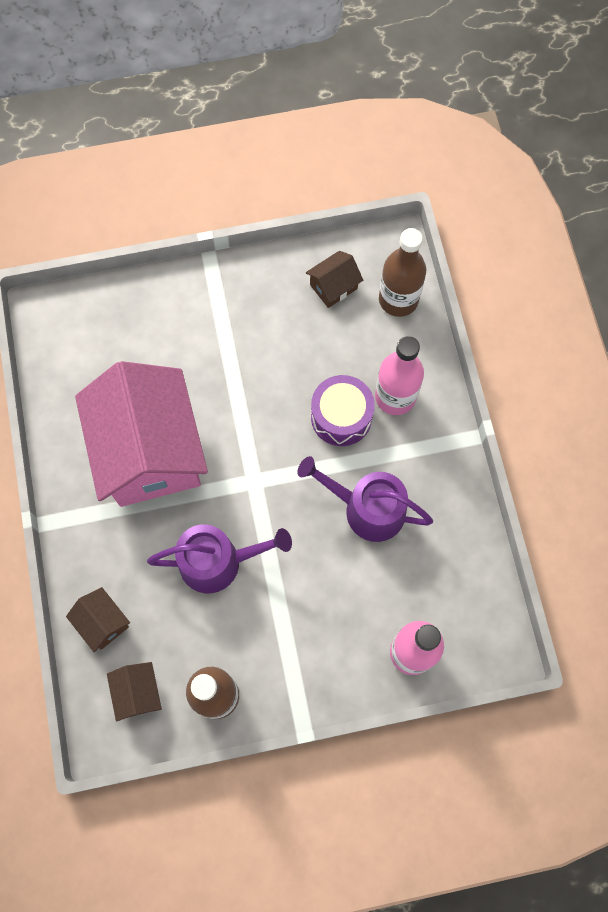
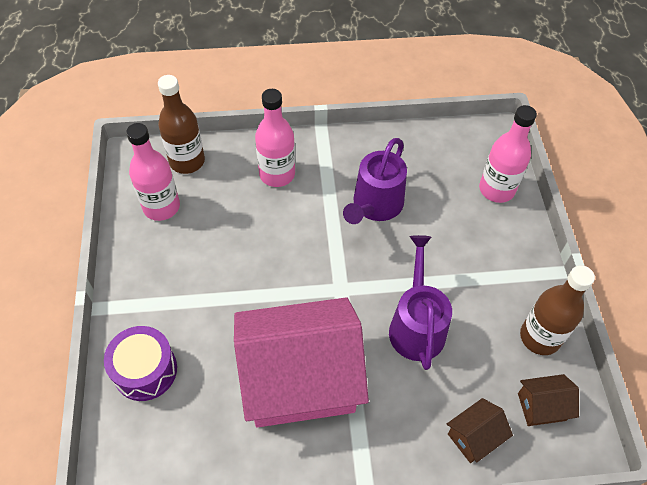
camera: 85 degrees left, 15 degrees down
(333, 287) = (161, 207): brown house -> pink bottle
(341, 417) = (289, 215): purple drum -> purple drum (145, 370)

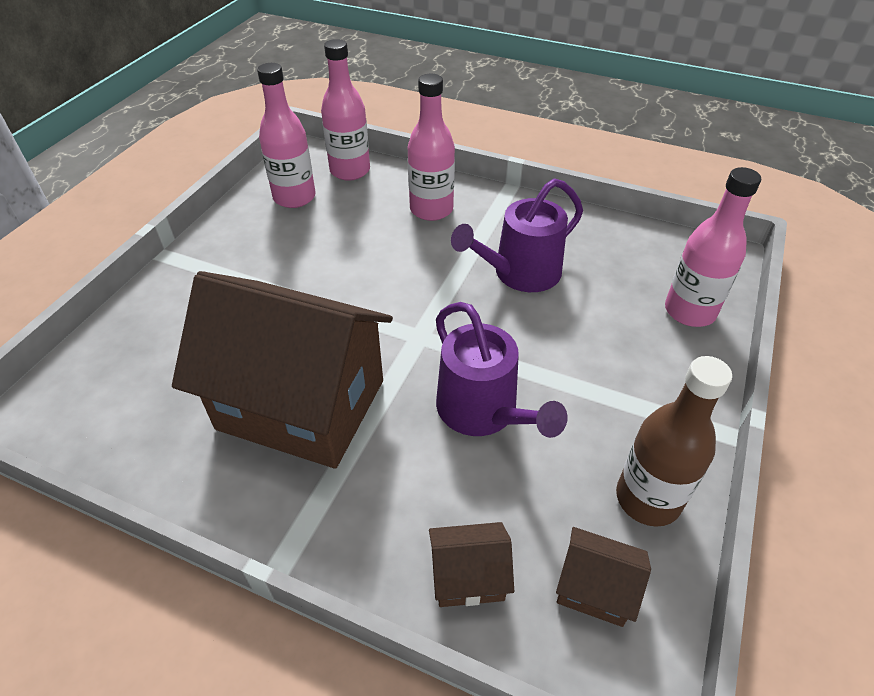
camera: 30 degrees right, 10 degrees down
(145, 370) = (156, 324): purple drum -> none
(187, 161) = (350, 171): brown bottle -> pink bottle
(300, 379) = (301, 404): pink house -> brown house
(416, 326) = (482, 411): purple watering can -> purple watering can turned 120 degrees clockwise

